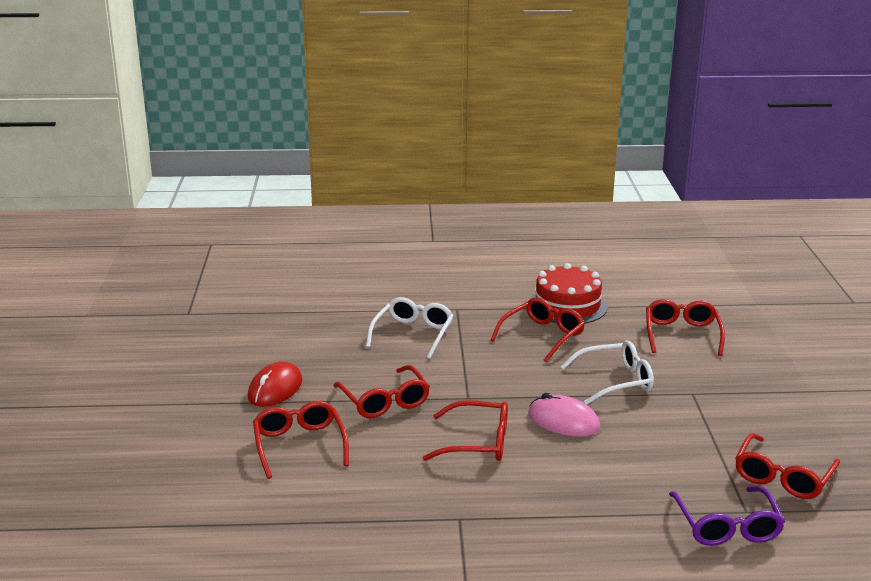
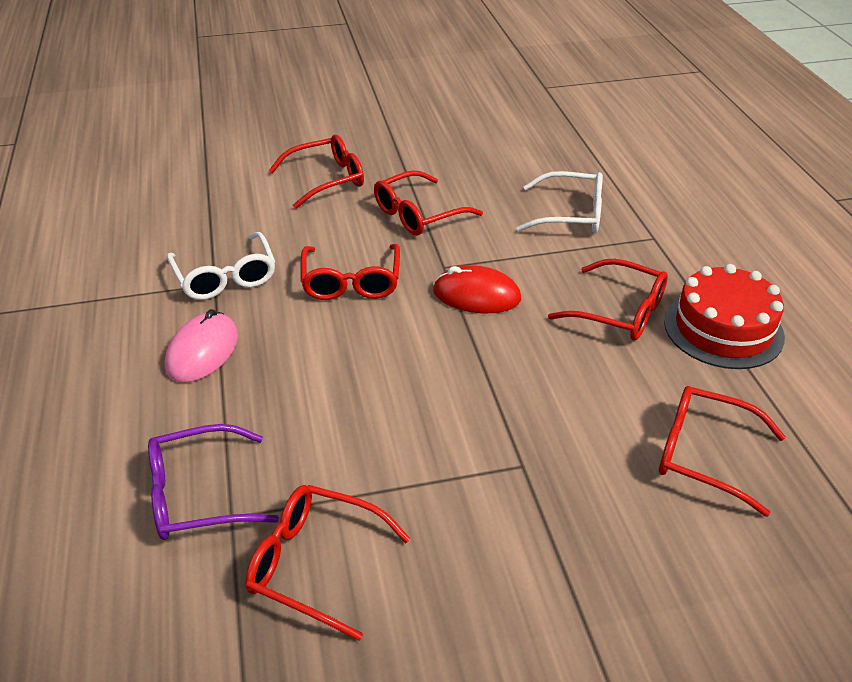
camera: 80 degrees right, 15 degrees up
(275, 389) = (422, 152): red mouse -> red mouse (476, 295)
(563, 421) = (411, 342): pink mouse -> pink mouse (202, 351)
(616, 381) = (526, 385): white glasses -> white glasses (225, 277)
(682, 334) = (703, 454): red glasses -> red glasses turned 150 degrees counterclockwise

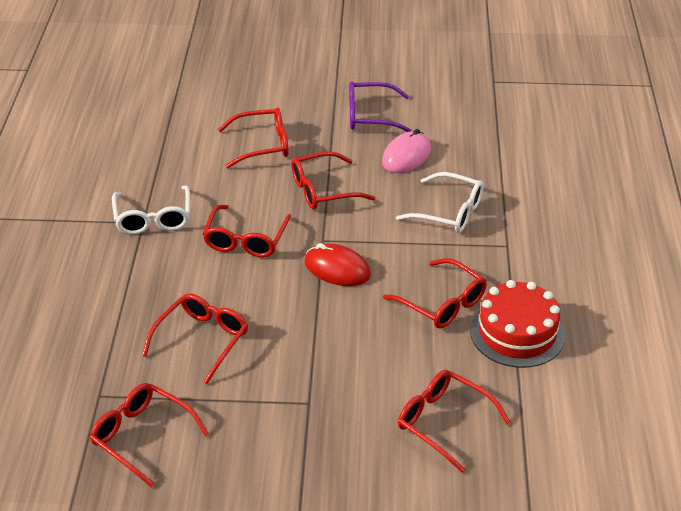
camera: 15 degrees right, 0 degrees up
(197, 495) = (82, 377): purple glasses -> purple glasses (370, 116)
(202, 351) = (117, 275): pink mouse -> pink mouse (406, 156)
(346, 411) = (202, 340): none -> red glasses

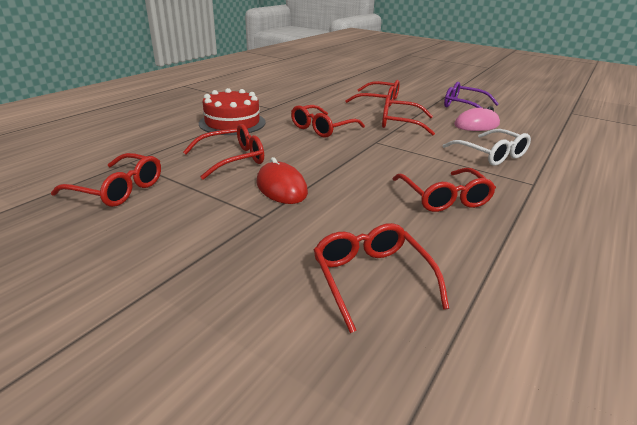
camera: 30 degrees right, 10 degrees down
(142, 436) = (118, 190): red glasses -> red glasses turned 135 degrees clockwise
(153, 219) = (277, 108): white glasses -> none
(337, 269) = (371, 156): red mouse -> red mouse (281, 187)
(517, 333) = (508, 240): red cake -> red cake (232, 123)

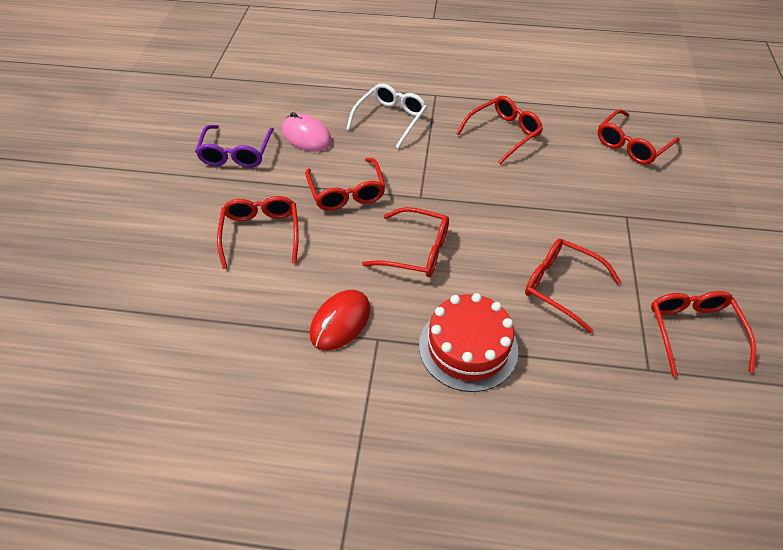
camera: 115 degrees left, 20 degrees up
(281, 187) = (577, 224): red mouse -> red mouse (340, 322)

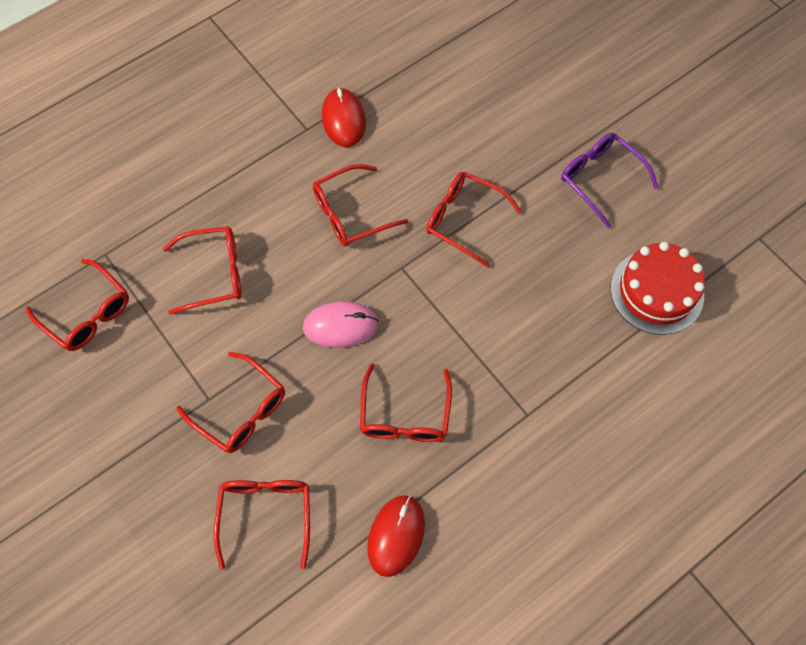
camera: 135 degrees right, 15 degrees up
(261, 233) = (479, 132): red glasses -> red glasses (241, 411)
(306, 136) = (573, 247): pink mouse -> pink mouse (341, 326)
(390, 119) = (528, 336): white glasses -> none
(468, 347) = (242, 171): red cake -> red cake (657, 291)
(561, 98) = (396, 535): none -> red mouse

